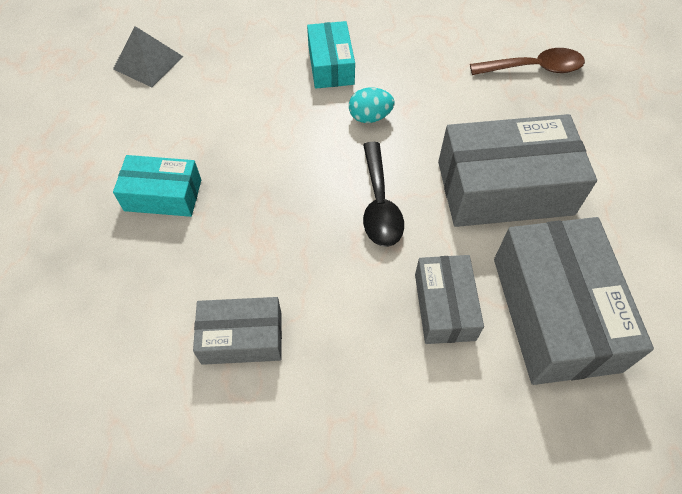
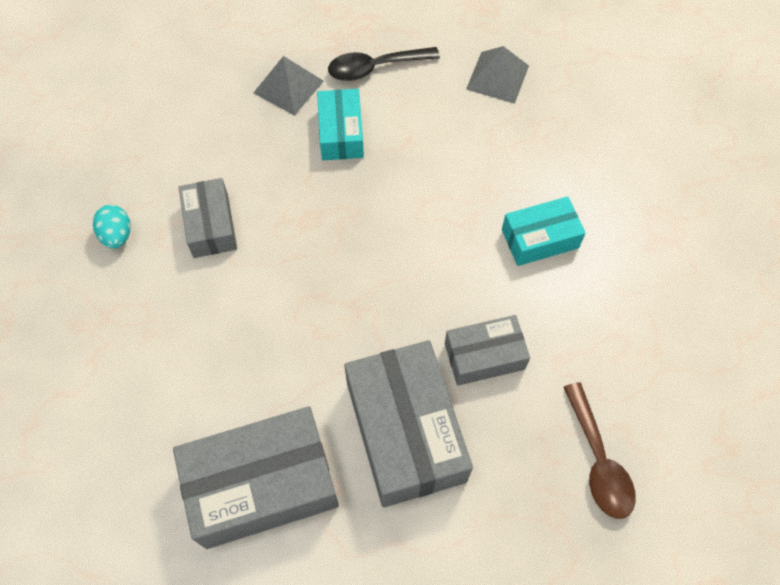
camera: 80 degrees right, 5 degrees up
(78, 237) = (288, 86): none -> grey pyramid
(370, 117) = (474, 288): turquoise egg -> turquoise egg (117, 235)
(379, 204) = (362, 312): black spoon -> black spoon (375, 68)
(444, 306) = (257, 382): grey box -> grey box (484, 356)

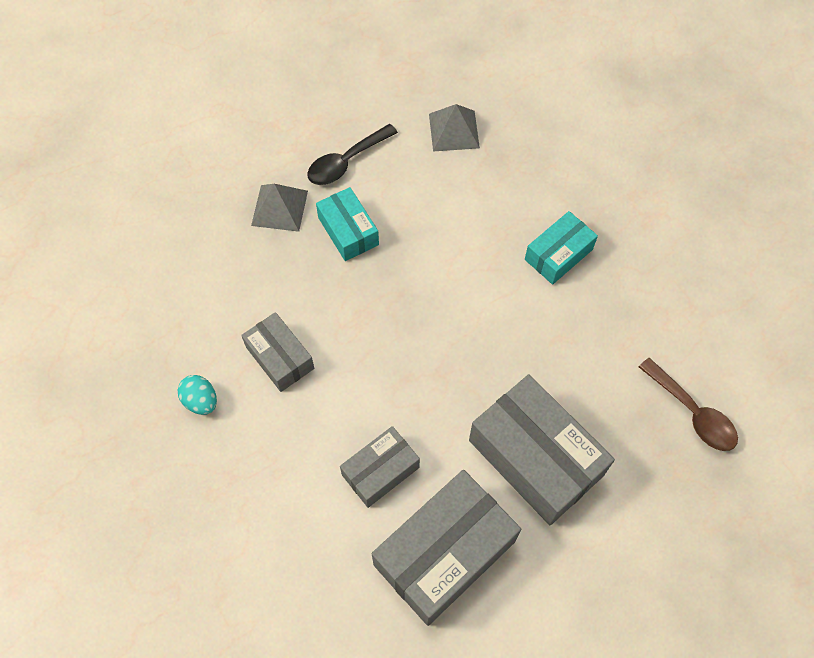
camera: 25 degrees left, 0 degrees up
(484, 356) = (565, 369): grey box -> grey box (380, 471)

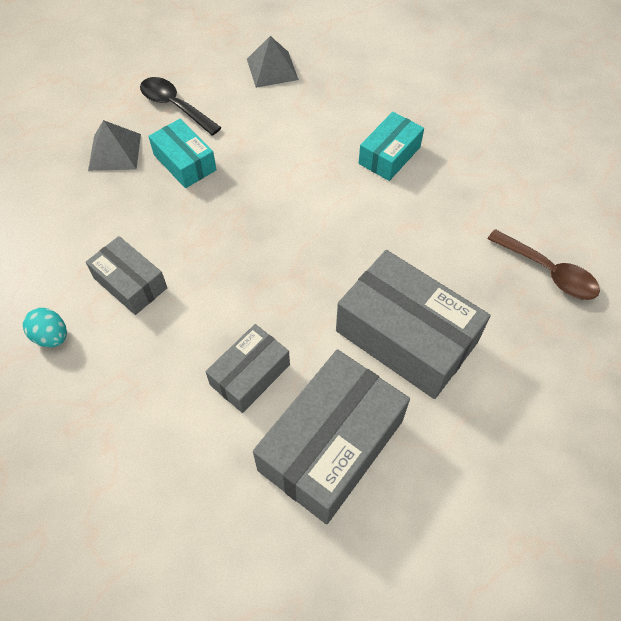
camera: 10 degrees left, 5 degrees down
(346, 162) = (175, 106): black spoon -> black spoon turned 90 degrees clockwise

